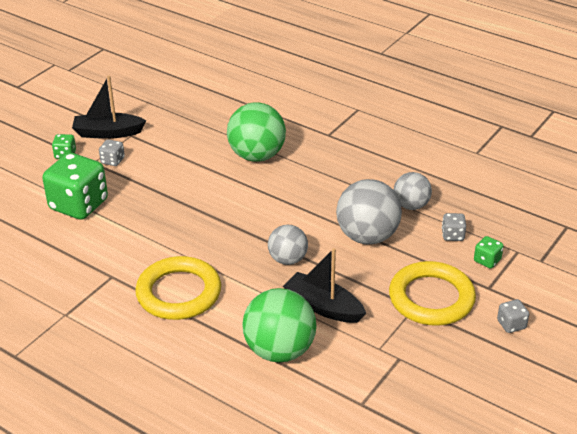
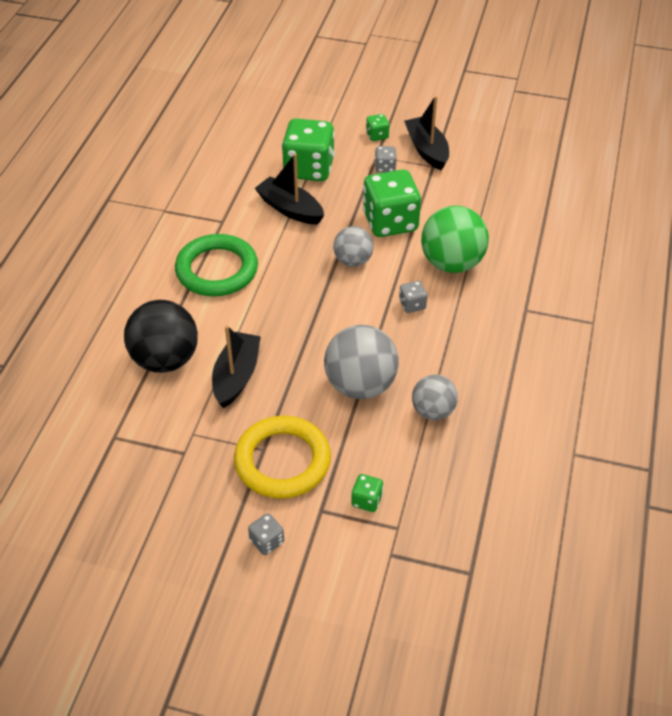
camera: 70 degrees right, 10 degrees up
(126, 228) = (290, 209): none -> black boat
(179, 293) = (217, 270): yellow ring -> green ring
(186, 175) = (390, 222): none -> green dice
(279, 350) = (165, 360): green ball -> black ball
(288, 259) = (295, 332): grey ball -> grey ball (353, 261)
(452, 235) = (397, 460): grey dice -> grey dice (412, 305)

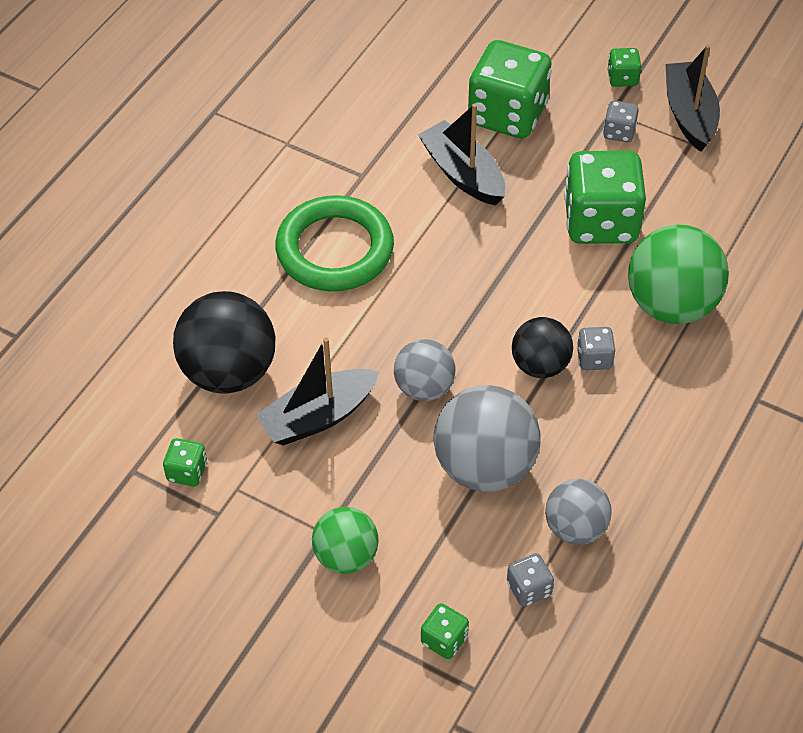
camera: 15 degrees right, 5 degrees up
(154, 430) = (187, 472): none -> green dice
(236, 376) = (318, 417): black boat -> black boat turned 150 degrees counterclockwise
(267, 541) = (293, 667): grey dice -> grey dice (529, 589)
(282, 461) = (346, 556): yellow ring -> green ball
(353, 261) = (529, 272): grey ball -> grey ball (424, 387)
(378, 315) = (540, 365): none -> black ball

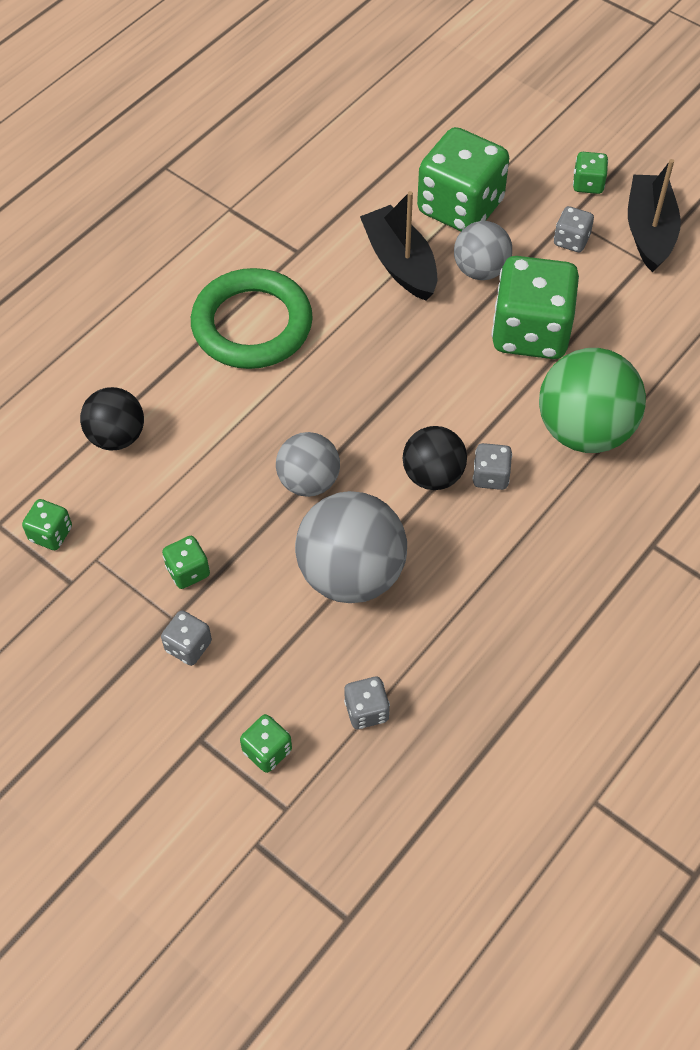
camera: 10 degrees right, 5 degrees up
(229, 372) = (117, 436): black ball -> black ball, size x0.61
(318, 417) = (194, 496): black boat -> none
(329, 487) = (188, 571): none -> green dice
(346, 556) = (188, 646): green ball -> grey dice
(575, 528) = (430, 653): grey ball -> grey ball (480, 270)

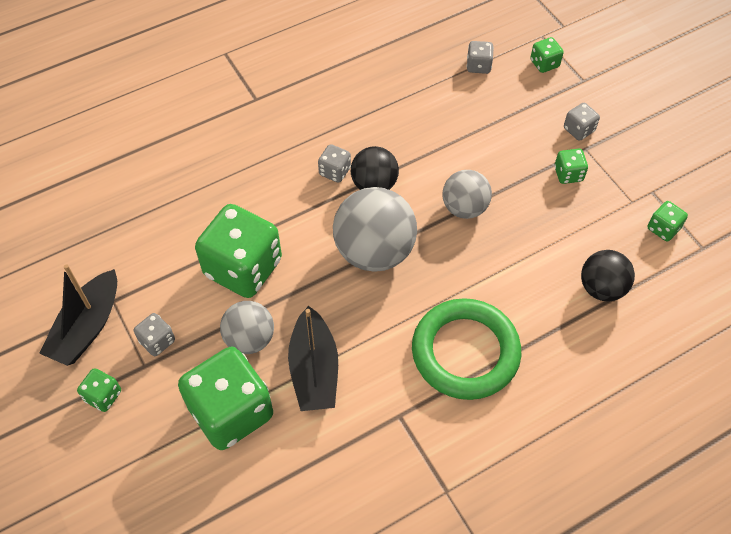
camera: 160 degrees left, 0 degrees up
(351, 574) = (458, 140): grey ball -> grey ball (374, 251)
(584, 430) = (251, 181): green ball -> none

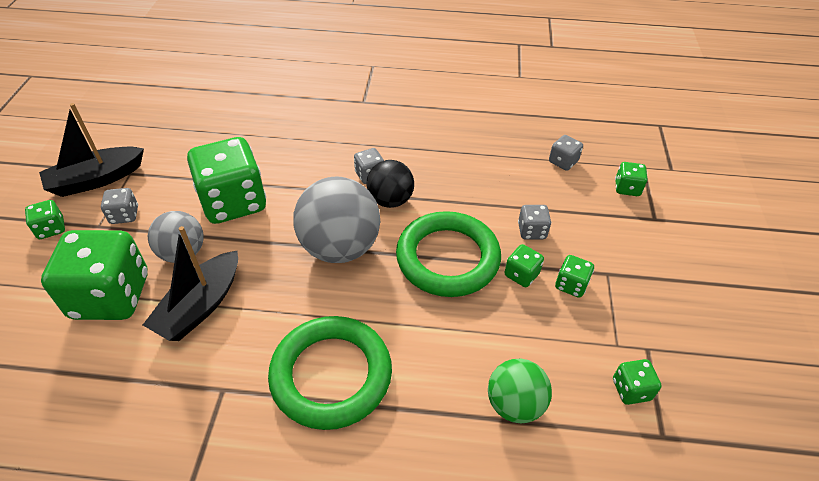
camera: 35 degrees right, 10 degrees down
(464, 208) = (447, 258): grey ball -> green ring
(528, 187) = (521, 275): none -> green dice
(578, 130) = (614, 255): grey dice -> grey dice (531, 231)
(601, 288) = (514, 404): black ball -> green ball

